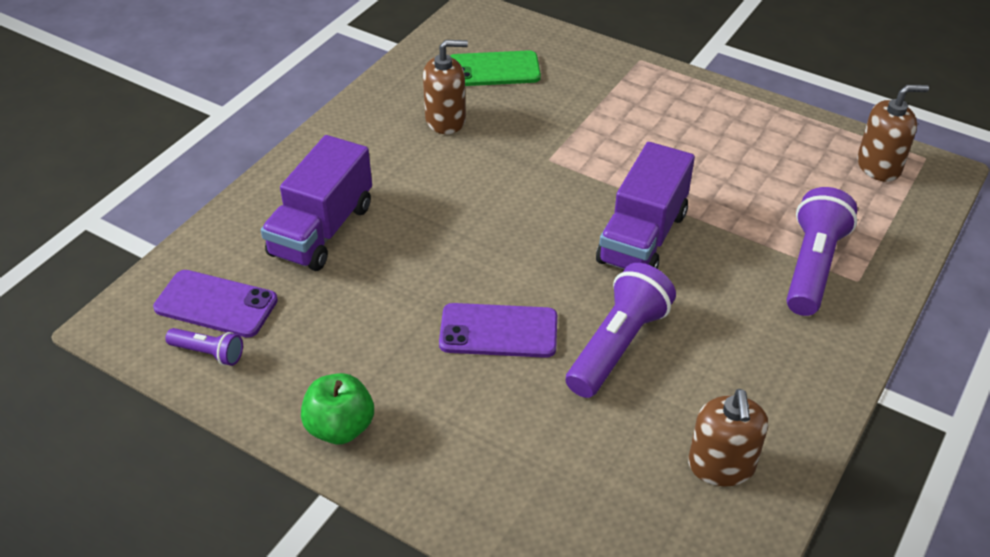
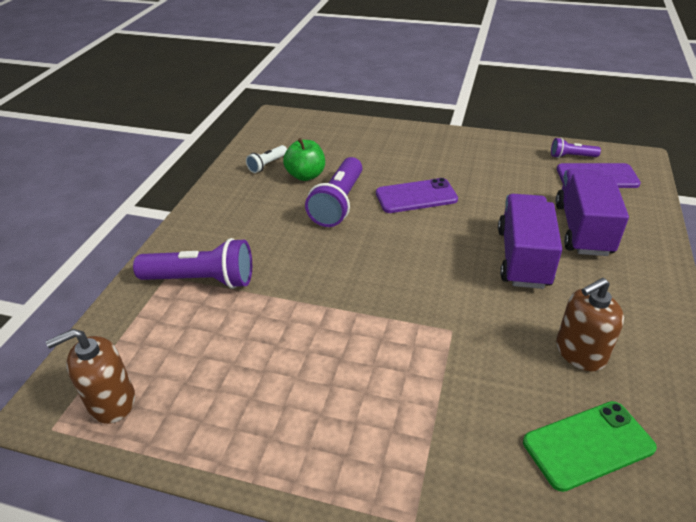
camera: 165 degrees right, 5 degrees down
(340, 427) = (471, 144): green apple -> green apple (306, 175)
(642, 237) = (341, 274): purple truck -> purple truck (523, 258)
(721, 466) = (267, 165): brown soap dispenser -> white flashlight
(812, 266) = (201, 280): purple flashlight -> purple flashlight turned 90 degrees counterclockwise

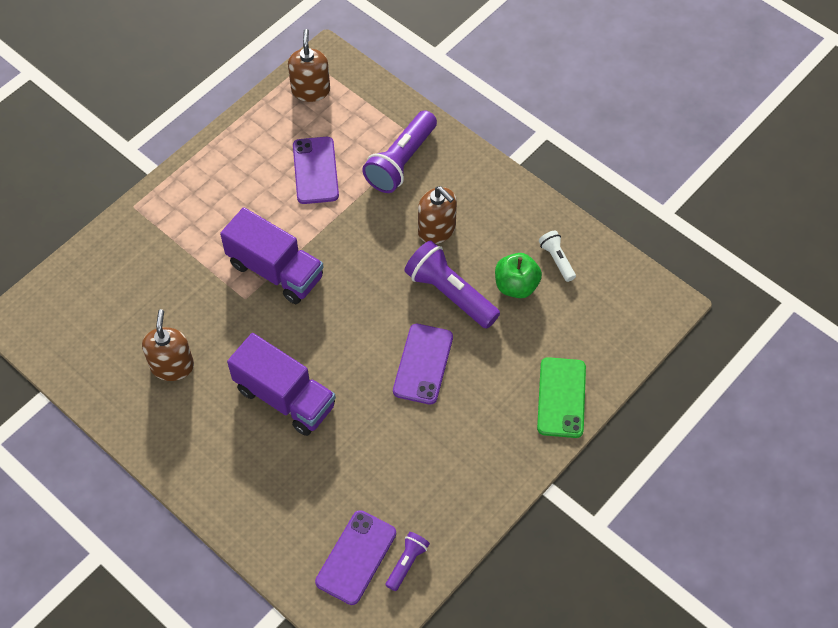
camera: 115 degrees right, 20 degrees up
(245, 343) = (315, 170): none -> purple phone
(275, 231) = (437, 230): none -> brown soap dispenser
(583, 229) = (289, 474): purple truck -> purple truck (275, 270)
(588, 445) = (112, 318): green phone -> green phone (561, 397)

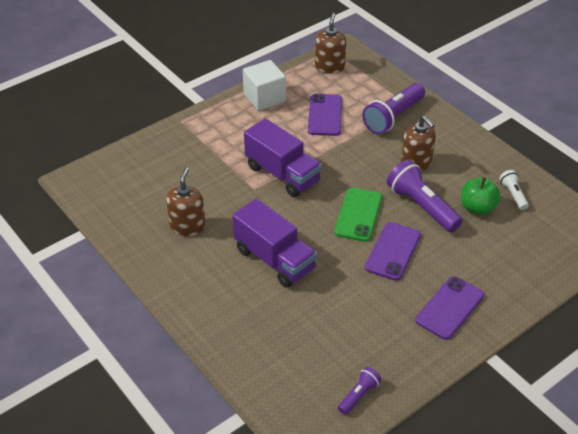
camera: 10 degrees right, 15 degrees down
(234, 153) = (264, 98): none -> white cube
(356, 557) = (315, 384): purple phone -> purple phone (449, 308)
(561, 397) = (509, 290): green phone -> green phone (358, 215)

